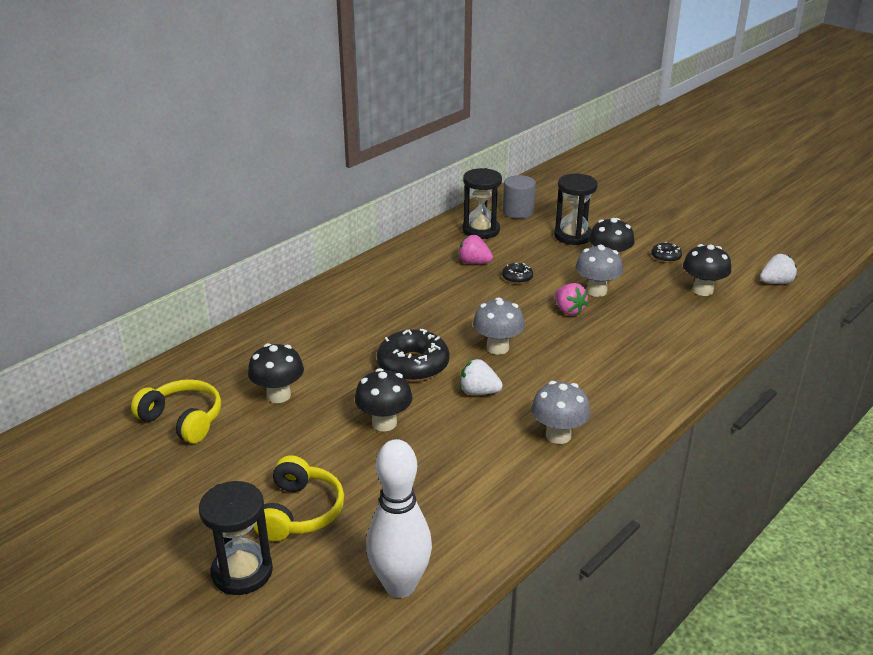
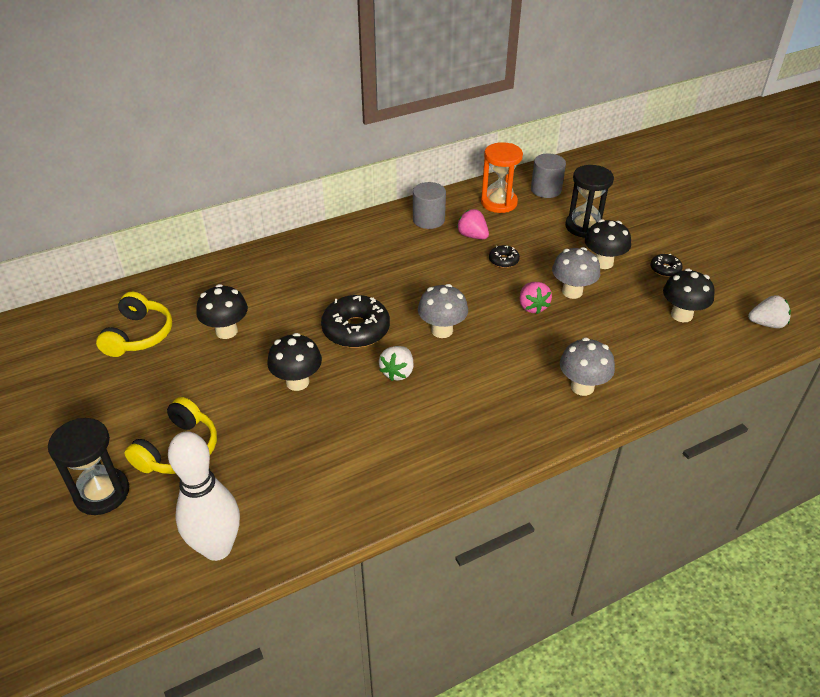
camera: 20 degrees right, 10 degrees up
(183, 420) = (139, 335): yellow headphones -> yellow headphones turned 45 degrees clockwise
(422, 257) = (428, 220): none -> grey cylinder
(478, 392) = (398, 372): white strawberry -> white strawberry turned 105 degrees counterclockwise
(481, 230) = (499, 203): black hourglass -> orange hourglass
(558, 435) = (444, 437): grey mushroom -> grey mushroom (582, 387)

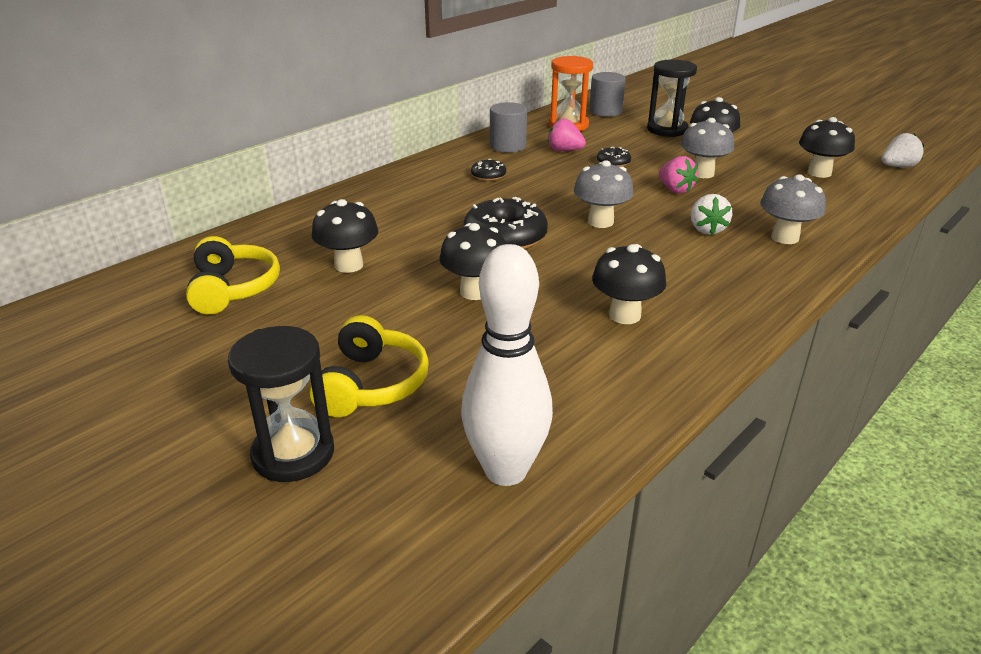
camera: 20 degrees left, 10 degrees down
(389, 435) = (624, 315): none -> black mushroom
(398, 372) = (584, 262): white strawberry -> white strawberry (707, 229)
(665, 269) = (771, 146): black donut -> black donut (488, 176)

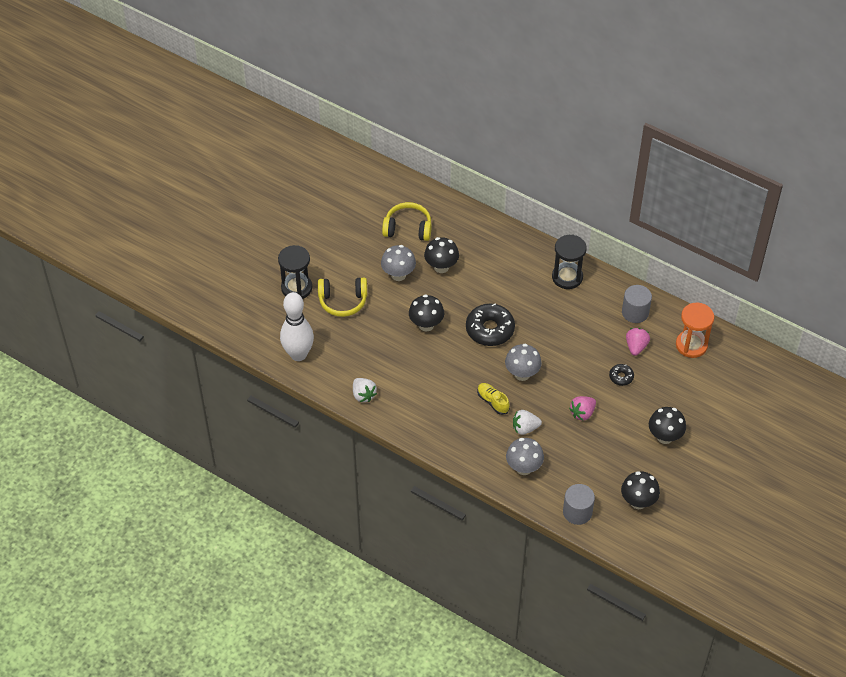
camera: 80 degrees right, 20 degrees up
(233, 289) = (408, 228): yellow headphones -> yellow headphones turned 150 degrees counterclockwise
(488, 176) = (577, 309): black donut -> none
(605, 111) = (734, 368): grey cylinder -> grey cylinder (577, 512)
(624, 315) = (417, 389): black mushroom -> none
(655, 249) = (492, 402): none -> yellow shoe
(667, 130) = (702, 410): black hourglass -> black hourglass (567, 277)
(702, 173) = (616, 430): grey mushroom -> grey mushroom (398, 275)
(897, 166) = (666, 555): white strawberry -> white strawberry (363, 395)

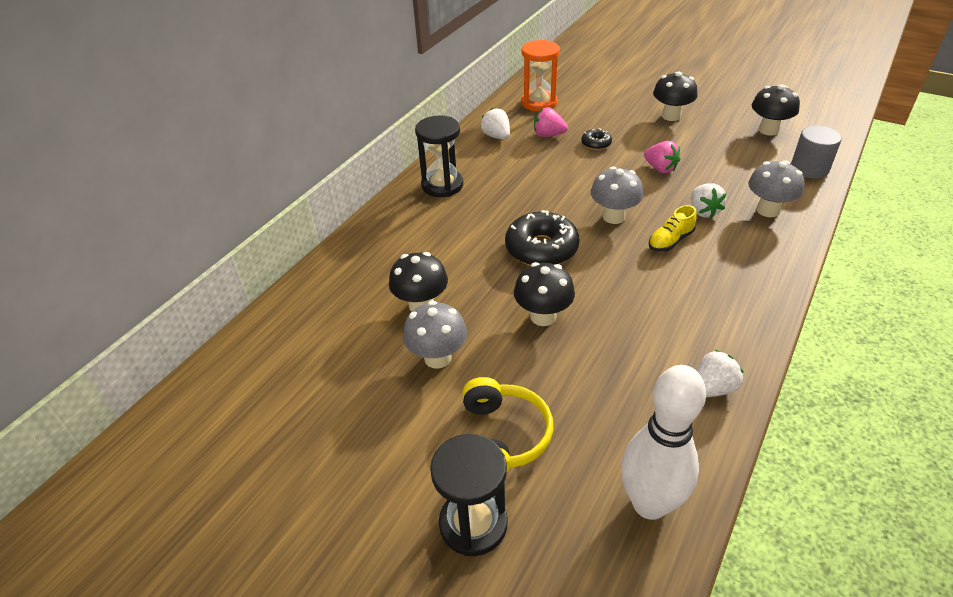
camera: 90 degrees left, 10 degrees down
(408, 228) = (332, 351): yellow headphones -> none
(635, 312) = (496, 136): grey cylinder -> white strawberry

